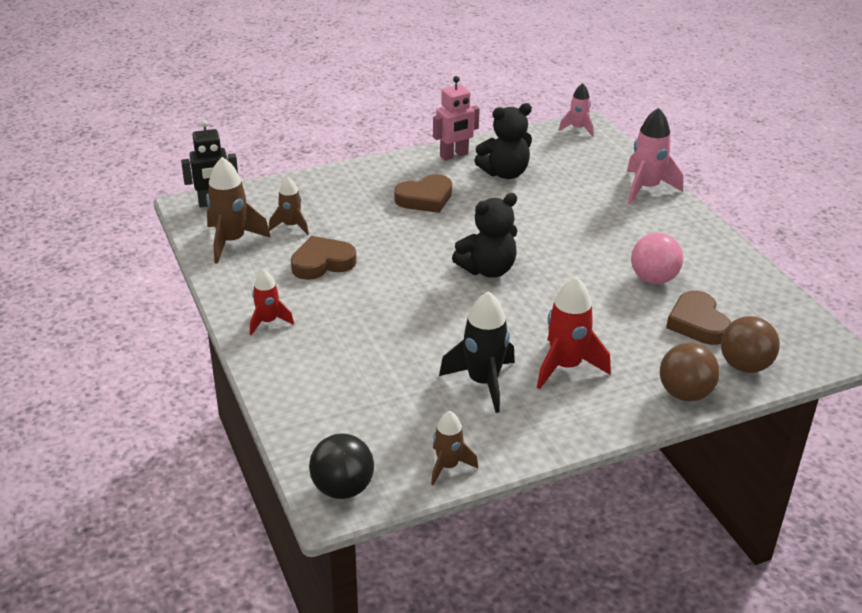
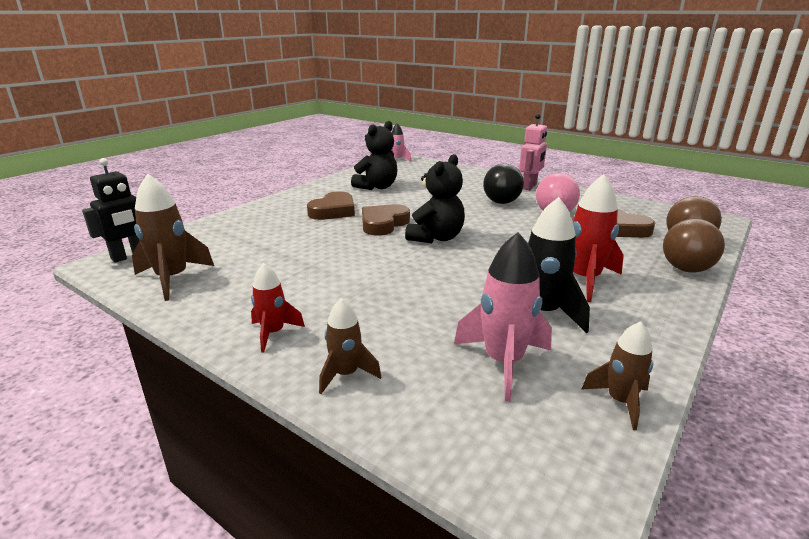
camera: 30 degrees left, 10 degrees down
(291, 226) = (228, 253): brown rocket -> brown rocket (346, 374)
(322, 263) = (286, 270): brown heart -> brown heart (383, 224)
(342, 488) = (554, 486): black ball -> black ball (501, 202)
(454, 155) = (328, 186): pink robot -> pink robot (529, 186)
(646, 188) = (479, 176): pink rocket -> pink rocket (503, 362)

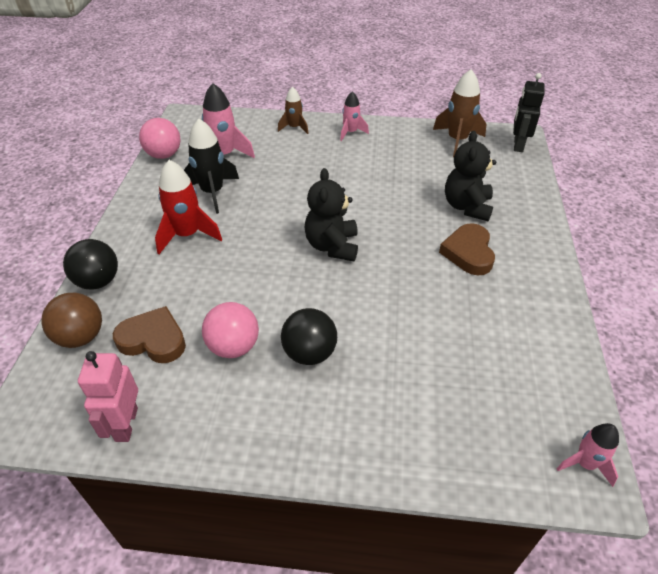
camera: 150 degrees right, 20 degrees up
(273, 333) = (351, 132): red rocket -> pink rocket
(377, 187) = (492, 330): black teddy bear -> black teddy bear (467, 206)
(383, 224) = (398, 249): brown heart -> none
(529, 186) = (293, 434): pink robot -> pink robot (126, 424)
(620, 401) = (164, 155): brown rocket -> pink ball
(686, 269) = (98, 281): brown ball -> black ball

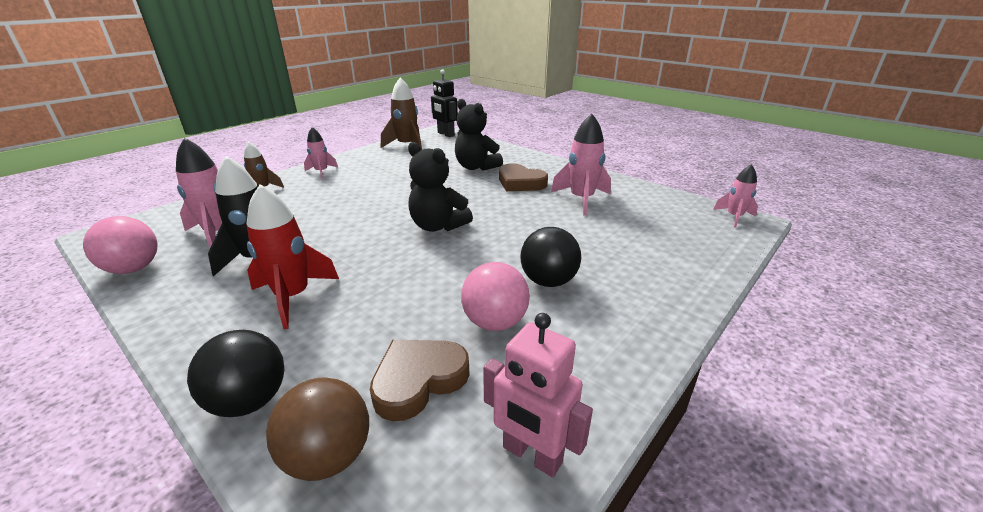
camera: 55 degrees left, 15 degrees down
(481, 313) = (581, 200): none -> pink rocket

